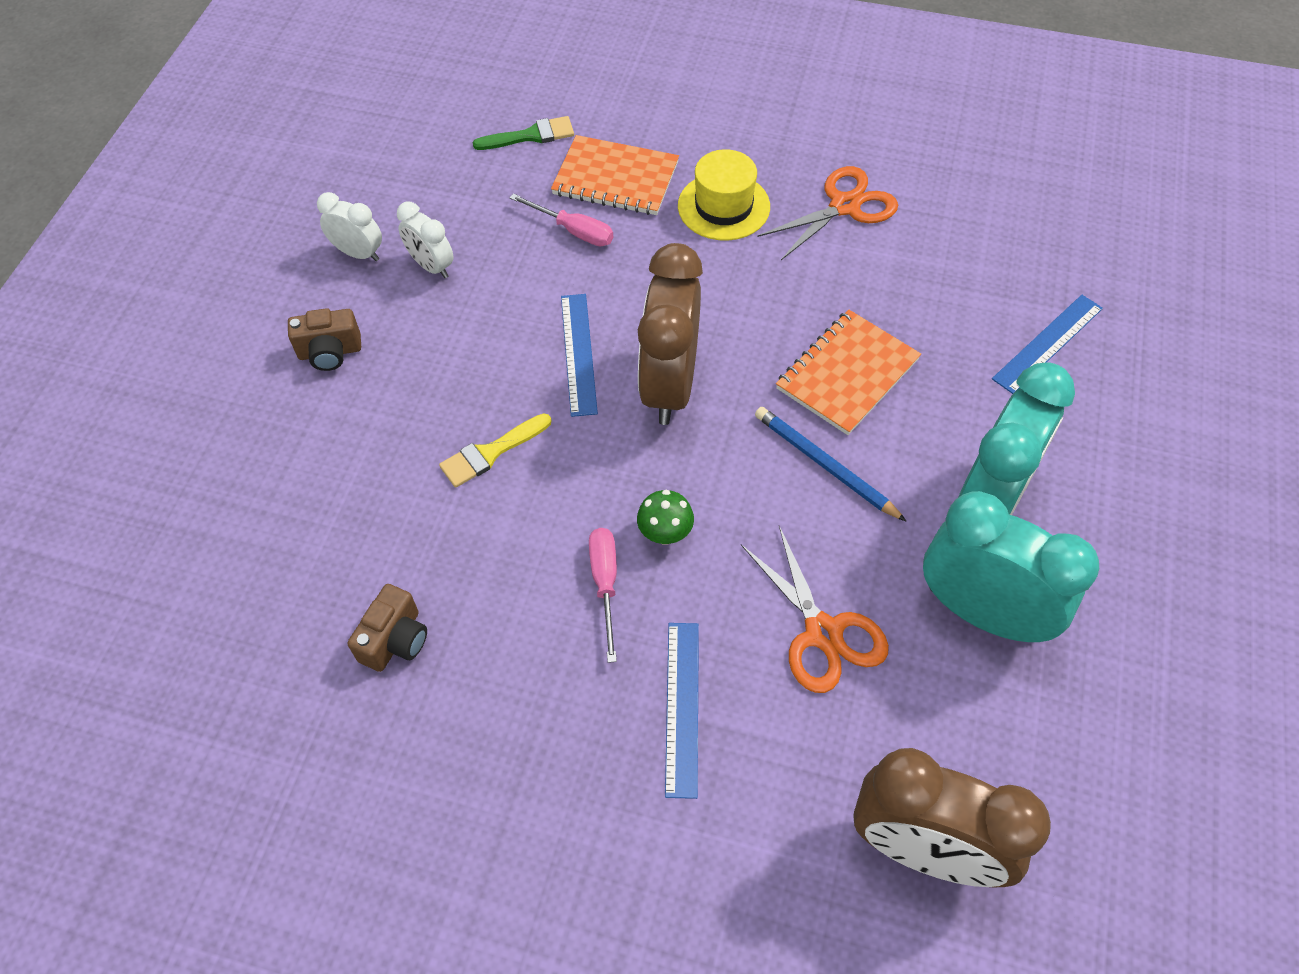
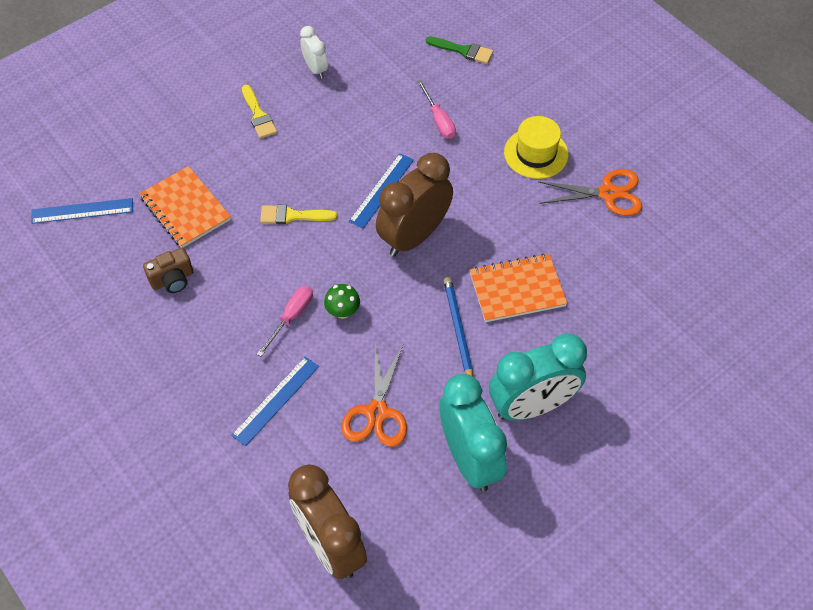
camera: 35 degrees right, 0 degrees up
(330, 352) = (258, 115): brown camera -> yellow brush
(431, 266) = (346, 97): white clock -> none
(615, 178) = (488, 102): orange notebook -> orange notebook (185, 209)
(1047, 343) = (653, 344): blue ruler -> blue ruler (82, 211)

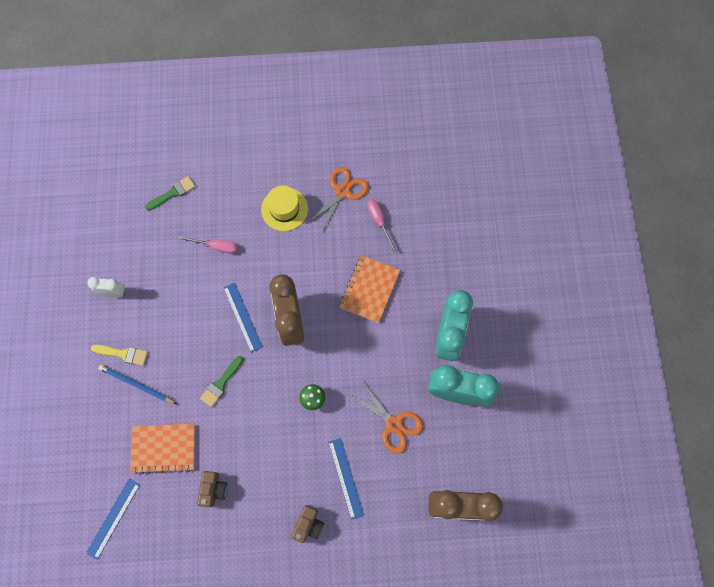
camera: 55 degrees left, 15 degrees up
(195, 395) = (308, 525): none -> brown camera
(291, 317) = (295, 432): pink screwdriver -> pink screwdriver (379, 221)
(293, 216) = (221, 383): yellow brush -> green brush
(458, 330) = (372, 341): blue pencil -> blue pencil (136, 385)

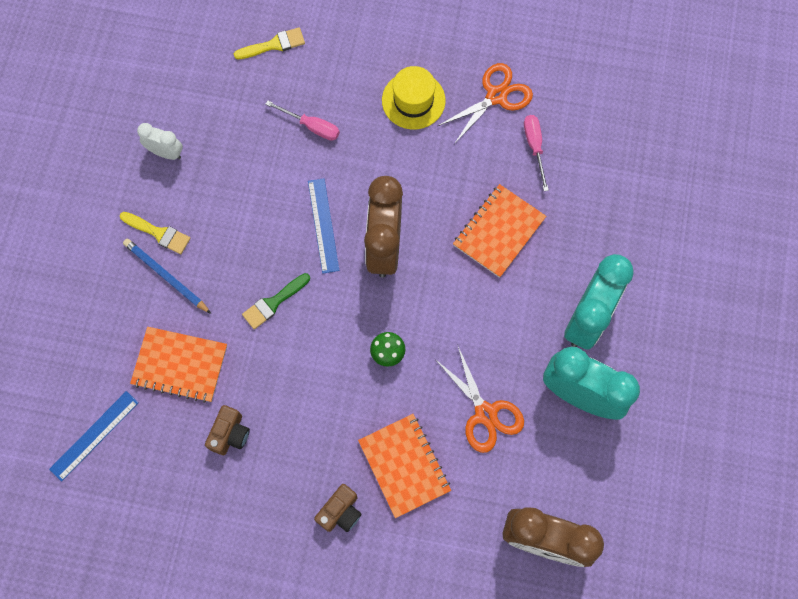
camera: 15 degrees right, 0 degrees up
(173, 193) = (274, 45): green brush -> yellow brush
(346, 478) = (404, 465): blue ruler -> orange notebook

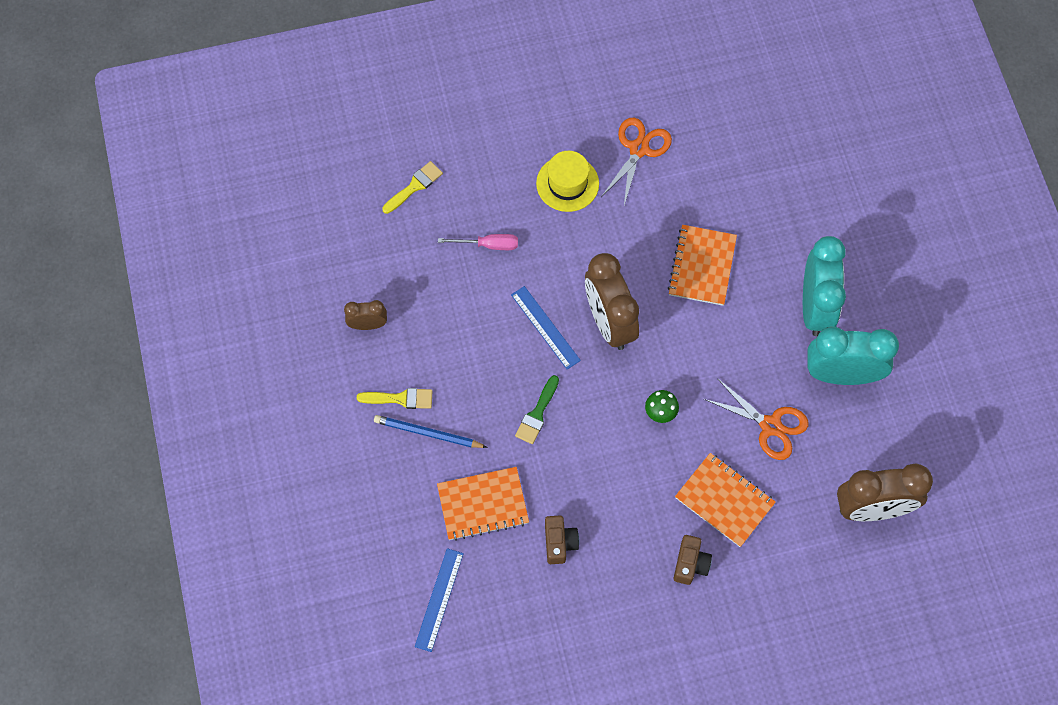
camera: 25 degrees left, 5 degrees down
(166, 153) = (368, 325): white clock -> brown clock
(534, 147) = (695, 179): pink screwdriver -> none

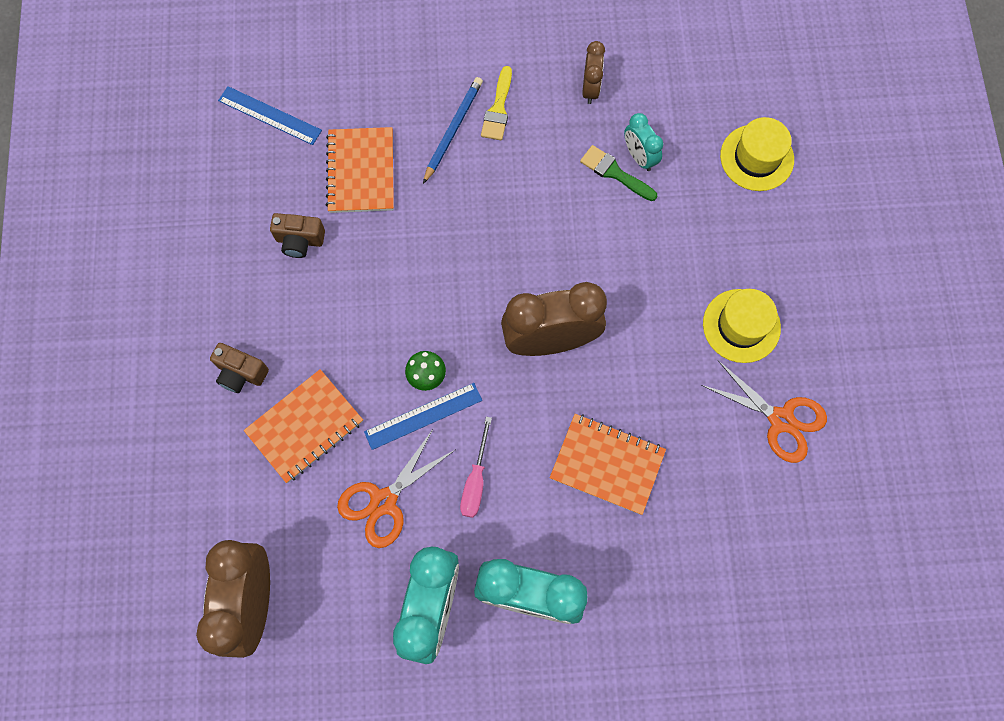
camera: 100 degrees right, 5 degrees up
(414, 186) = (756, 158): yellow brush -> yellow hat
(429, 276) = (639, 157): none -> turquoise clock
(488, 245) = (670, 224): pink screwdriver -> pink screwdriver (475, 480)
(537, 414) = (453, 243): green brush -> green brush (614, 173)
(545, 327) = (556, 269): blue ruler -> blue ruler (423, 416)

